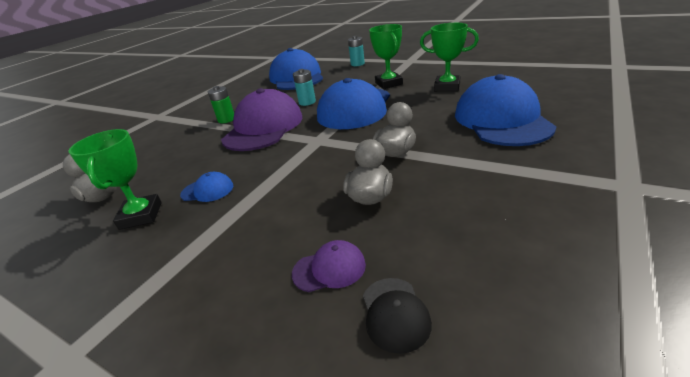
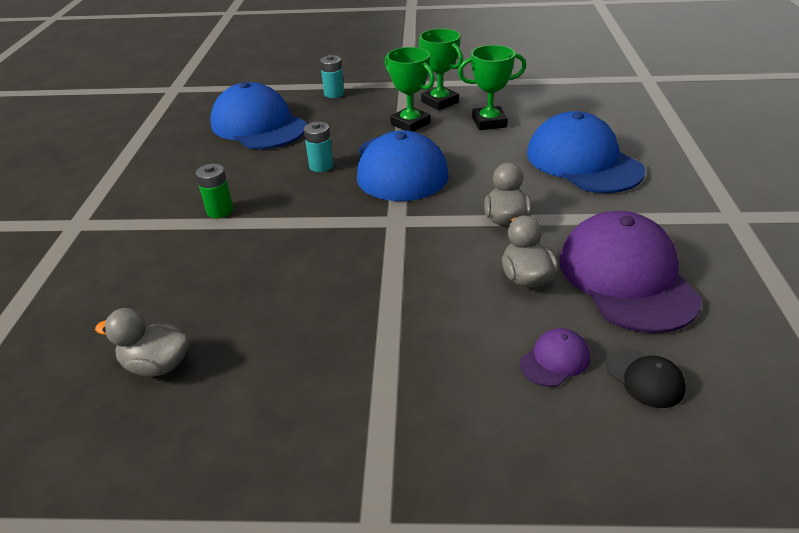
camera: 30 degrees left, 5 degrees up
(141, 215) = (260, 371): green trophy -> green trophy (440, 102)
(207, 190) = (318, 316): blue cap -> none
(263, 127) = (297, 215): purple cap -> purple cap (626, 277)

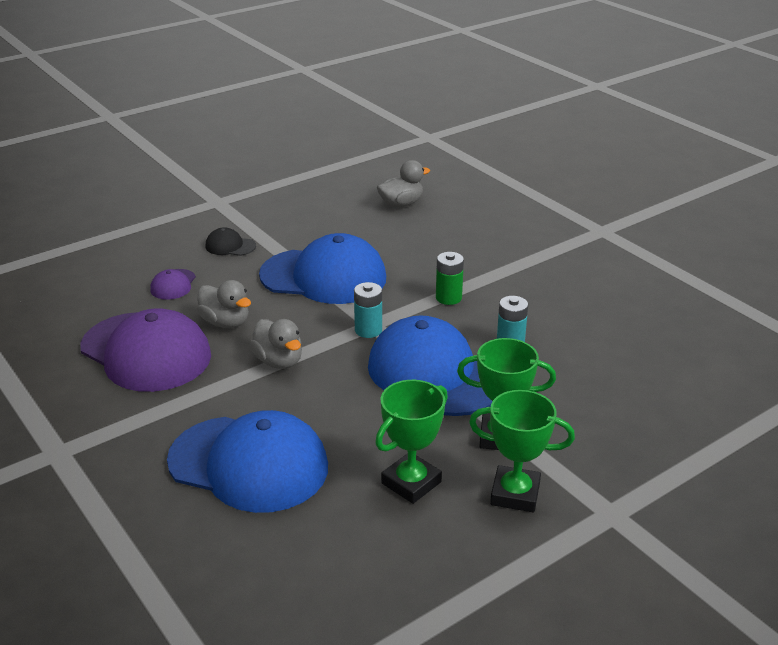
camera: 140 degrees right, 5 degrees down
(220, 211) = (521, 276): green battery -> green battery (448, 298)
(258, 125) = (655, 361): blue cap -> blue cap (323, 276)
(334, 94) = (666, 446): turquoise battery -> turquoise battery (368, 330)
(645, 378) = (111, 296): black cap -> black cap (230, 246)

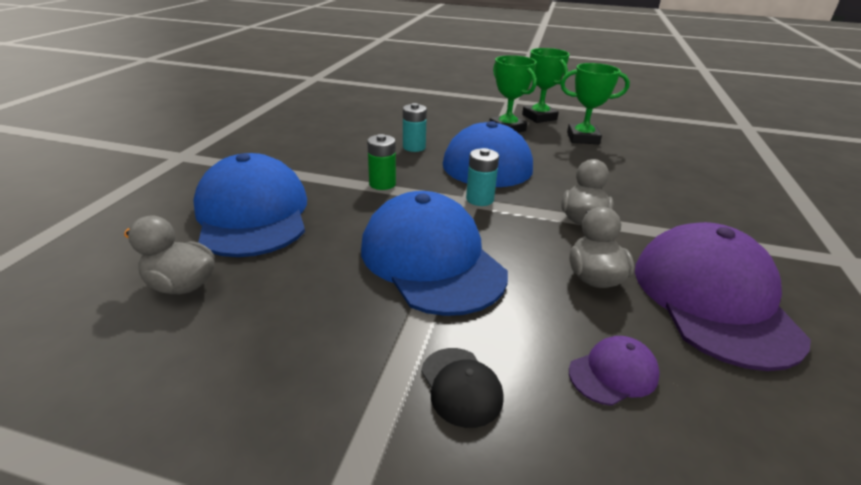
camera: 130 degrees left, 0 degrees up
(249, 464) = (673, 183): blue cap -> blue cap (253, 214)

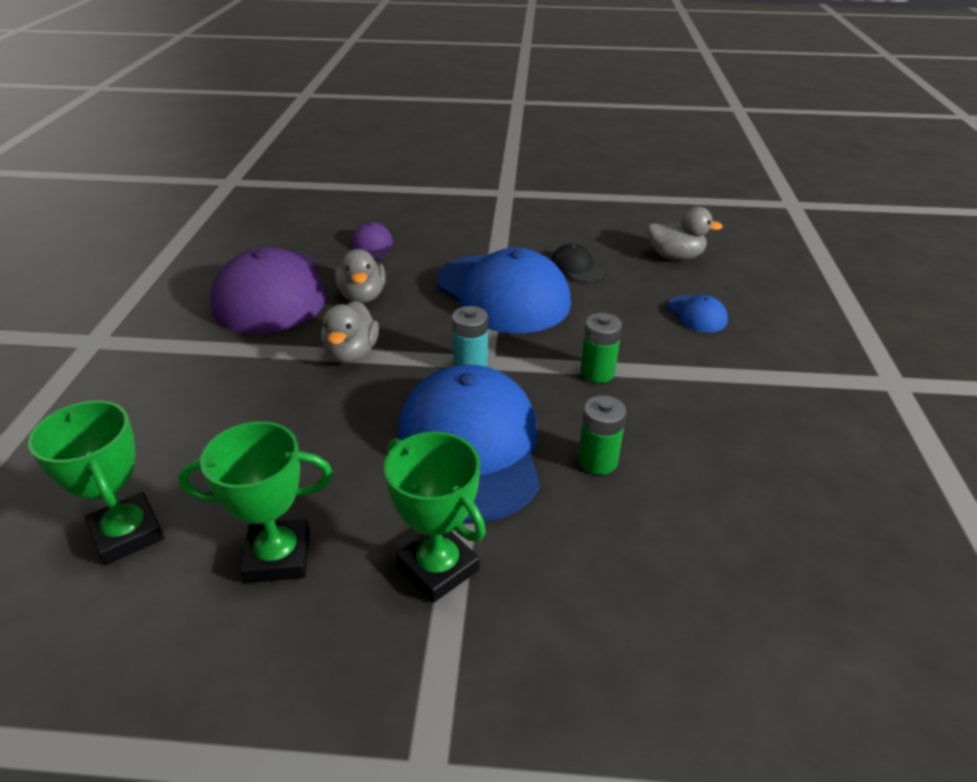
camera: 170 degrees right, 5 degrees up
(253, 214) = (696, 314): blue cap -> blue cap, size x0.42
(414, 147) = (597, 461): turquoise battery -> green battery
(461, 386) = (462, 232): black cap -> black cap (576, 268)
(539, 117) = (354, 654): green trophy -> green trophy (127, 533)
(613, 373) = (372, 245): purple cap -> purple cap turned 120 degrees clockwise

